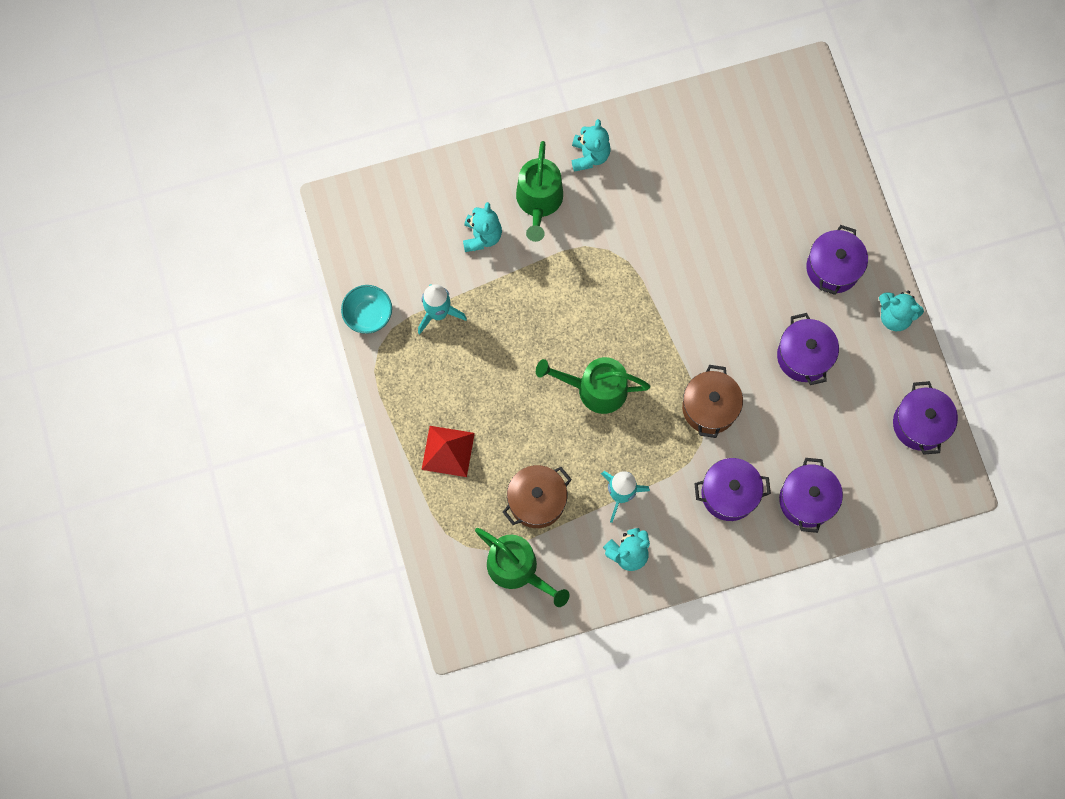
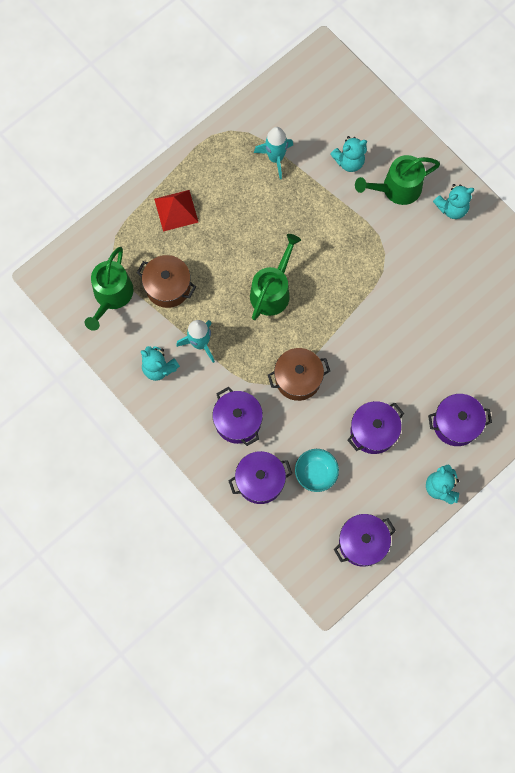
camera: 65 degrees right, 0 degrees up
(368, 315) = (250, 112): turquoise bowl -> turquoise bowl (316, 473)
(595, 389) = (272, 291): green watering can -> green watering can turned 45 degrees clockwise

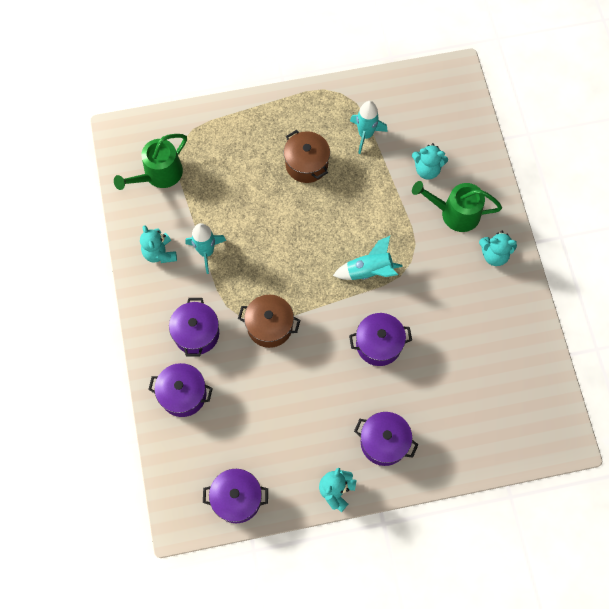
camera: 30 degrees right, 5 degrees down
(168, 287) = (209, 192): brown pot -> brown pot (306, 164)
(176, 210) = (255, 134): red pyramid -> none
(272, 291) = (294, 241): green watering can -> none
(316, 473) = (234, 415): turquoise bowl -> none
(353, 282) = (369, 271): none -> turquoise rocket
(373, 431) = (306, 407): purple pot -> purple pot (378, 344)

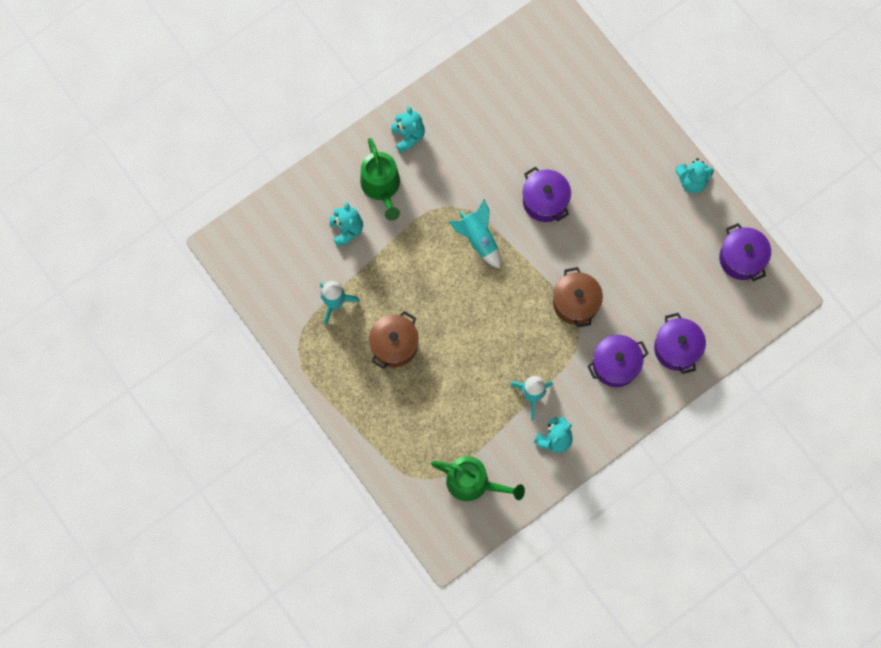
camera: 115 degrees left, 5 degrees up
(384, 442) = (631, 160): purple pot -> none

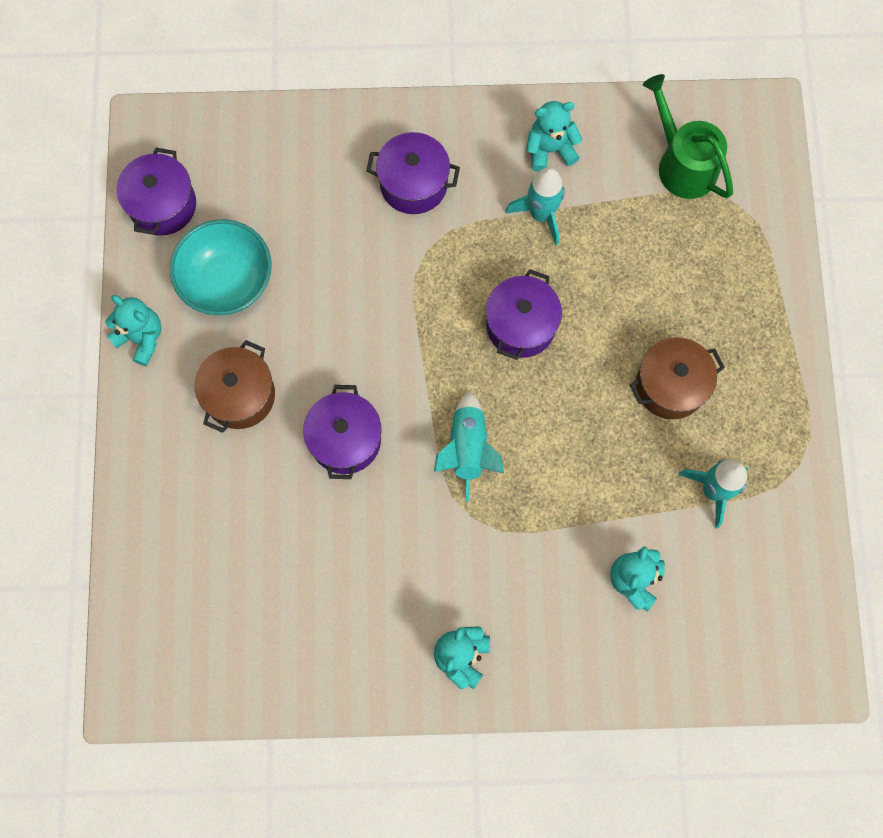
camera: 145 degrees left, 0 degrees up
(381, 186) = (546, 609): green watering can -> none
(575, 303) = (405, 286): brown pot -> brown pot (240, 395)
(672, 241) = (227, 281): none -> turquoise bowl
(676, 348) = (326, 155): purple pot -> purple pot (521, 325)

